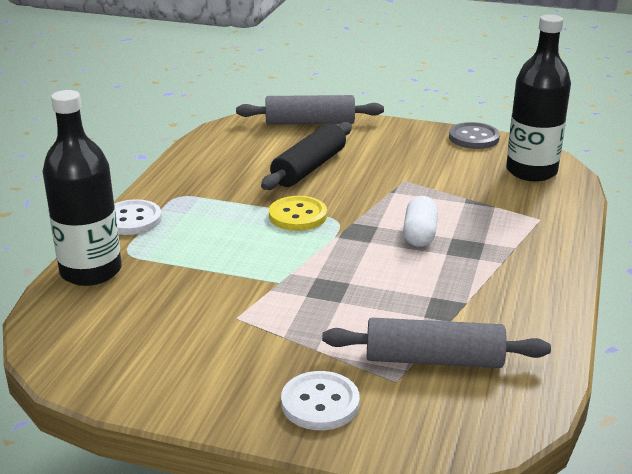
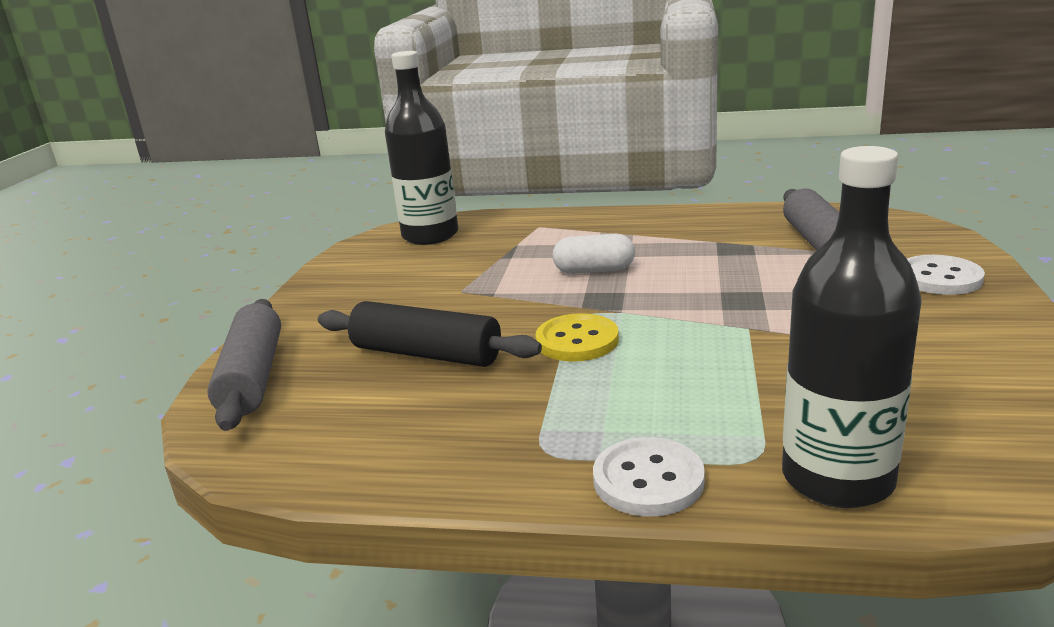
camera: 95 degrees left, 5 degrees down
(474, 138) = (336, 266): grey button -> none

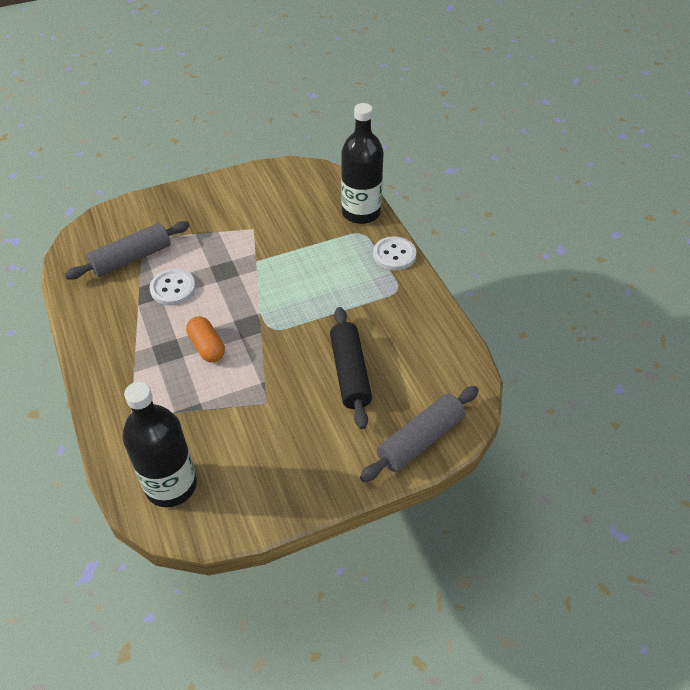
camera: 125 degrees left, 25 degrees up
(577, 341) = (302, 317): yellow button -> none
(594, 270) = (207, 347): white capsule -> orange capsule
(939, 278) = (169, 210): white button -> white button (173, 288)

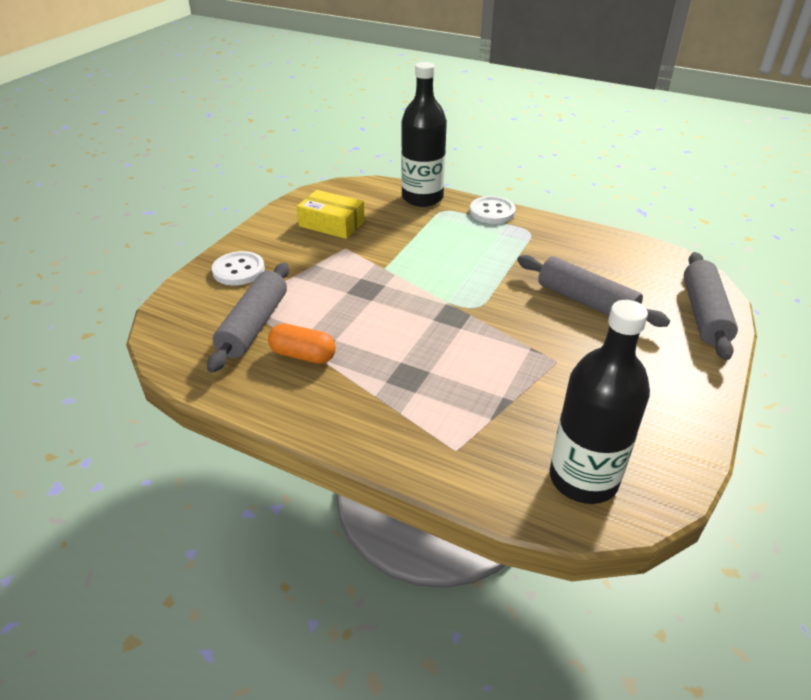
camera: 40 degrees left, 10 degrees down
(173, 288) = (336, 326): white button -> white button (238, 270)
(207, 347) = (440, 351): orange capsule -> orange capsule (303, 355)
(270, 202) = (332, 224): none -> yellow box
(350, 373) = (586, 301): black rolling pin -> grey rolling pin

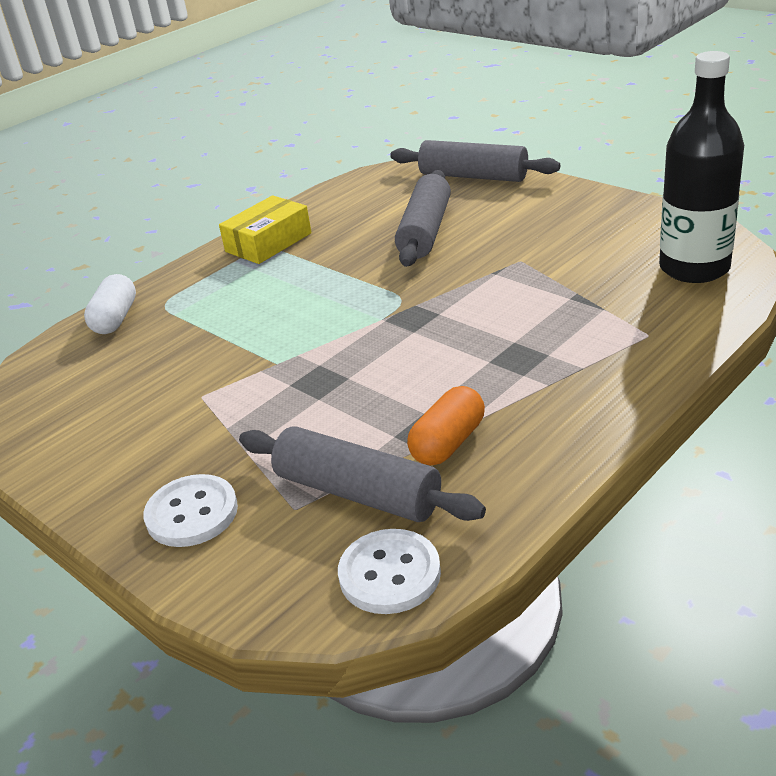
camera: 70 degrees left, 5 degrees down
(332, 224) = (121, 407): yellow box -> yellow box (268, 242)
(422, 198) = (115, 319): black bottle -> white capsule
(492, 212) = (198, 268): white button -> white button (389, 574)
(586, 301) = (425, 231): grey rolling pin -> grey rolling pin turned 45 degrees counterclockwise

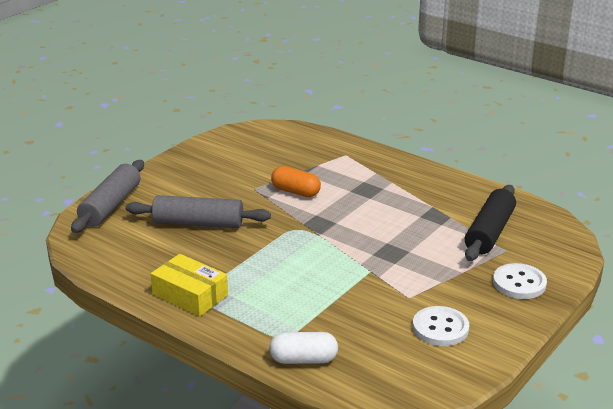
camera: 100 degrees left, 5 degrees down
(357, 493) = (489, 232): grey rolling pin -> black rolling pin
(389, 574) = (542, 221): white button -> white button (440, 328)
(448, 443) = (445, 209): orange capsule -> orange capsule (295, 192)
(694, 268) = (277, 139): black bottle -> none

